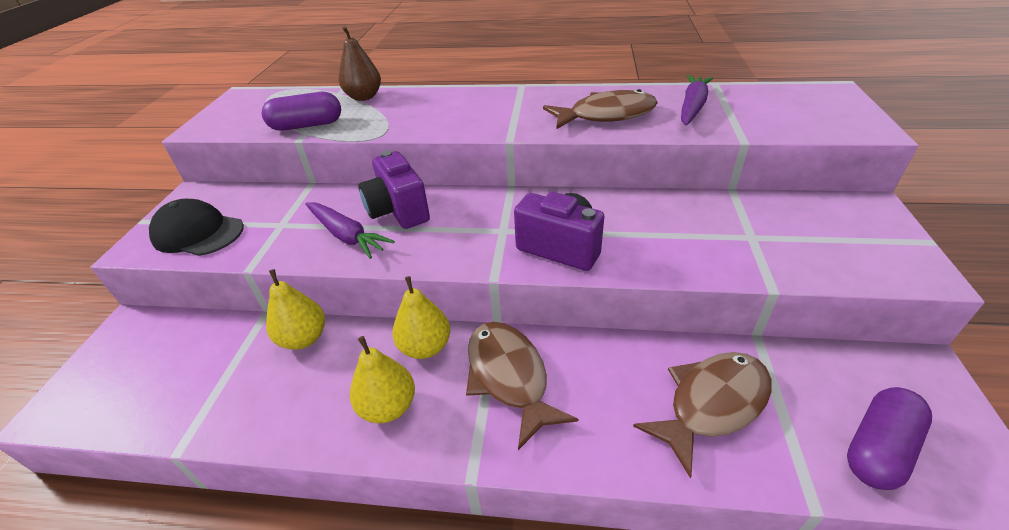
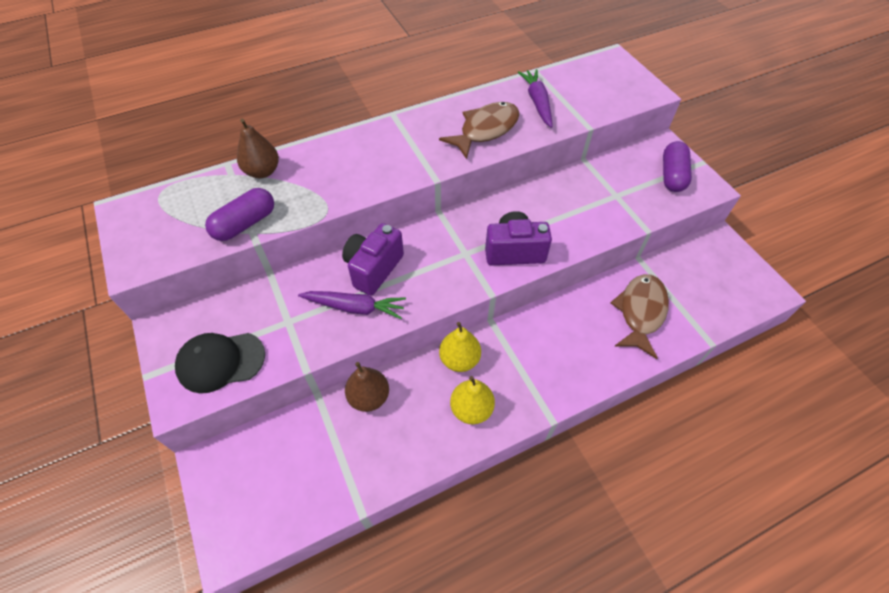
camera: 35 degrees left, 15 degrees up
(304, 338) = (369, 397): yellow pear -> brown pear
(398, 211) = (373, 268): purple camera -> purple camera turned 90 degrees clockwise
(509, 377) = (527, 352): brown fish -> none
(878, 448) = (721, 298): purple capsule -> purple capsule (672, 175)

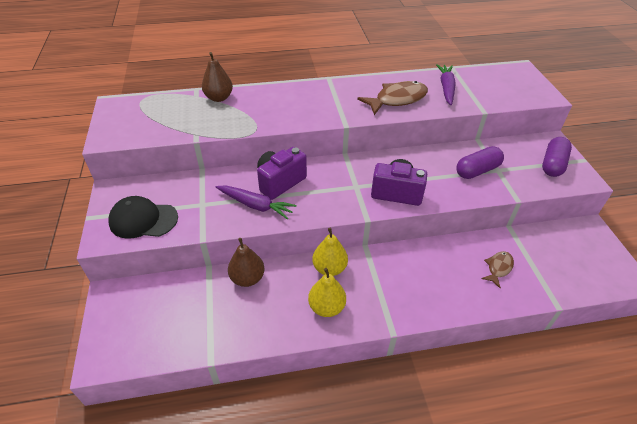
camera: 15 degrees right, 10 degrees down
(245, 224) = (193, 128): purple capsule -> purple capsule (477, 170)
(640, 312) = (498, 268): brown fish -> brown fish, size x0.55

